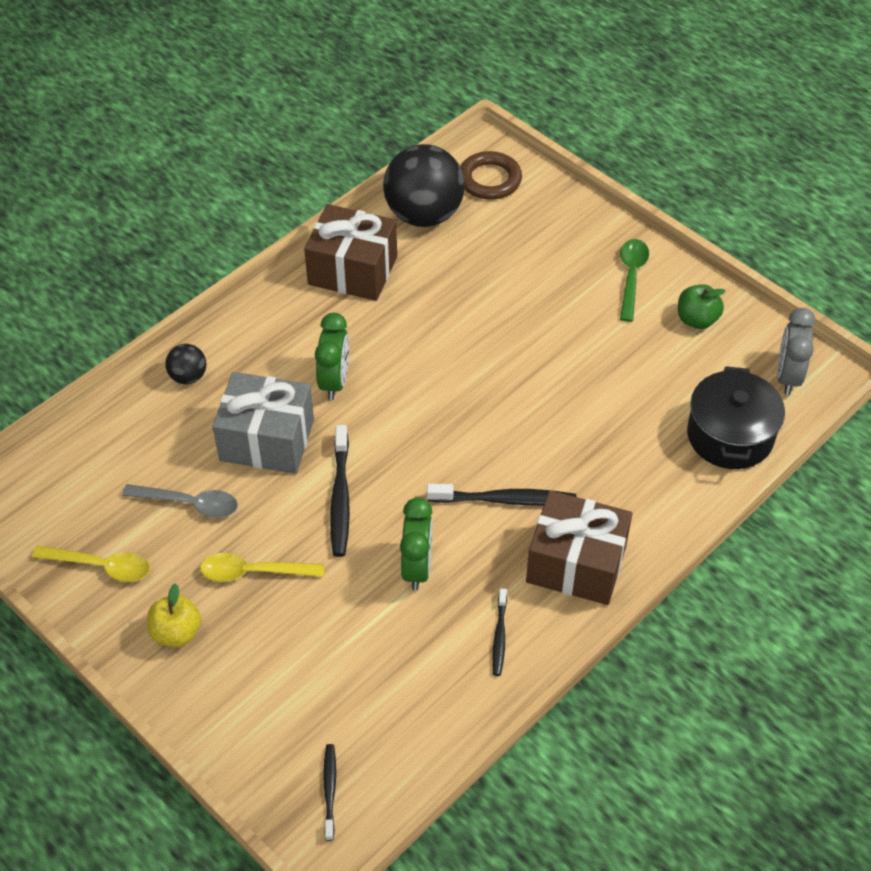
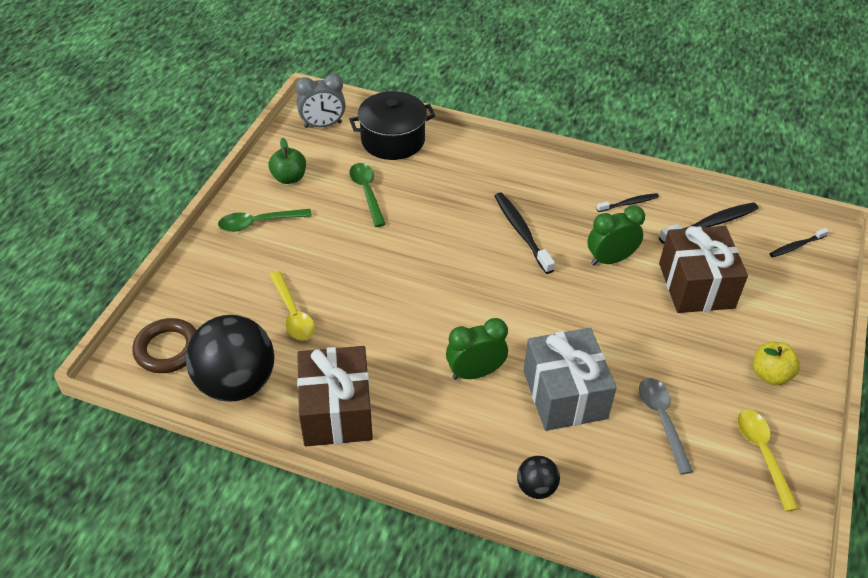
camera: 115 degrees left, 5 degrees down
(253, 572) = (686, 350): yellow spoon -> yellow spoon (293, 314)
(340, 498) = (585, 324): black toothbrush -> black toothbrush (710, 224)
(576, 563) = (547, 184): brown gift -> brown gift (696, 285)
(641, 380) = (367, 192): none -> green spoon

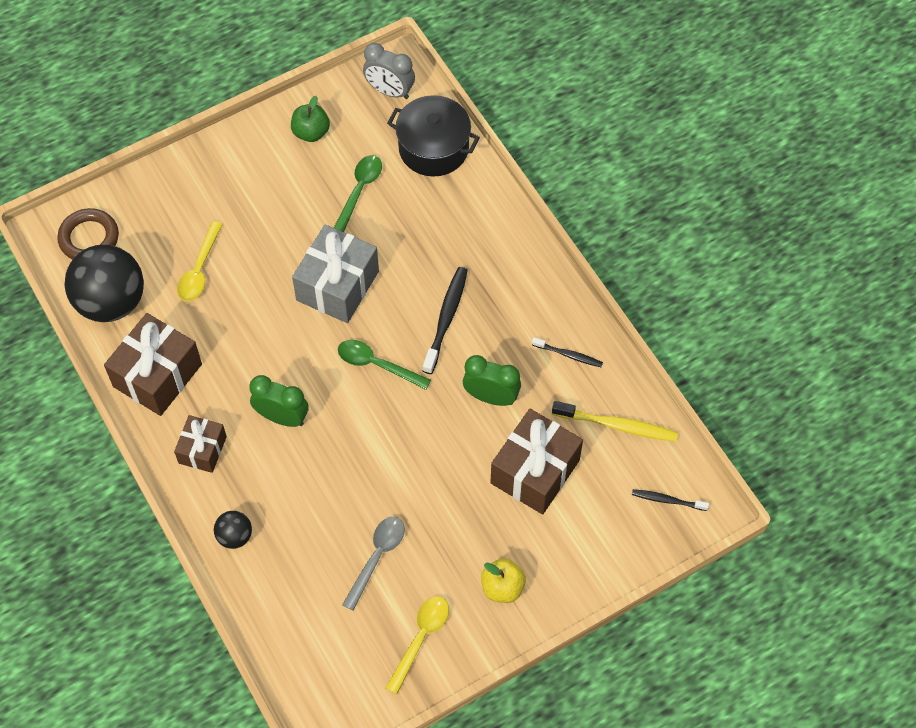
camera: 40 degrees right, 15 degrees up
(258, 223) = (247, 164): green spoon -> green spoon (376, 364)
(436, 441) = (202, 450): none -> brown gift
(564, 394) = (328, 483): grey gift -> grey gift (337, 285)
(710, 224) = (617, 425): black toothbrush -> yellow toothbrush

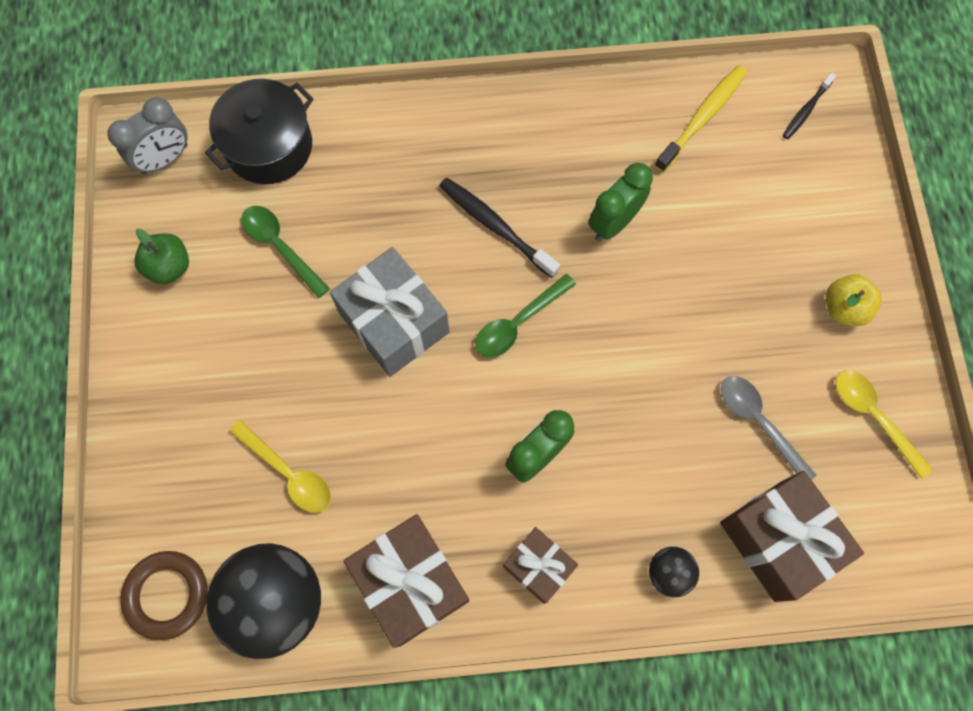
camera: 65 degrees left, 10 degrees up
(535, 471) = (721, 218): brown gift -> brown gift (778, 540)
(568, 355) = (599, 126): black toothbrush -> none

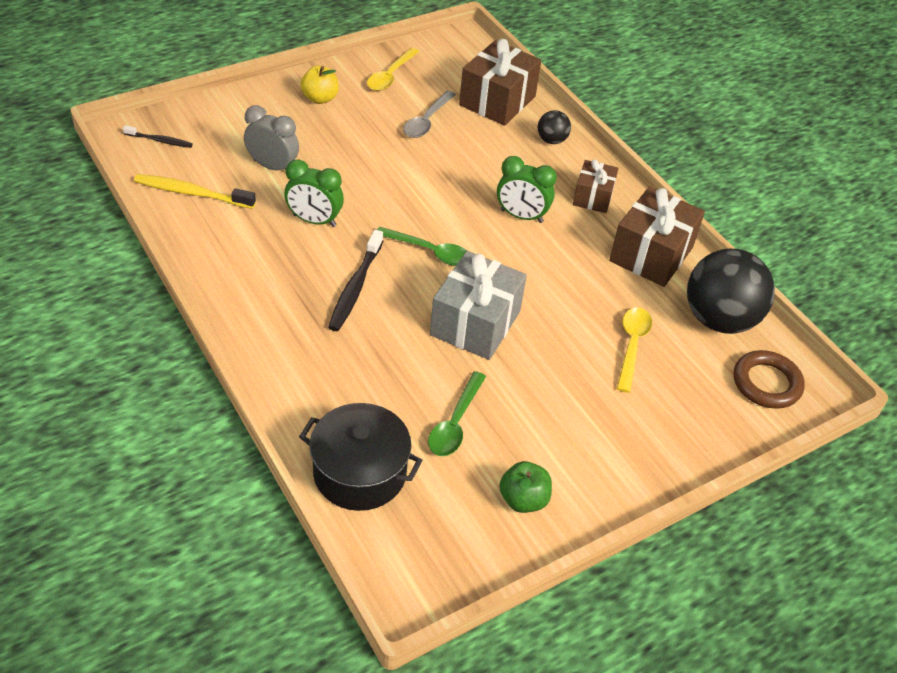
camera: 120 degrees left, 25 degrees down
(165, 159) = (418, 556): grey clock -> grey clock (273, 166)

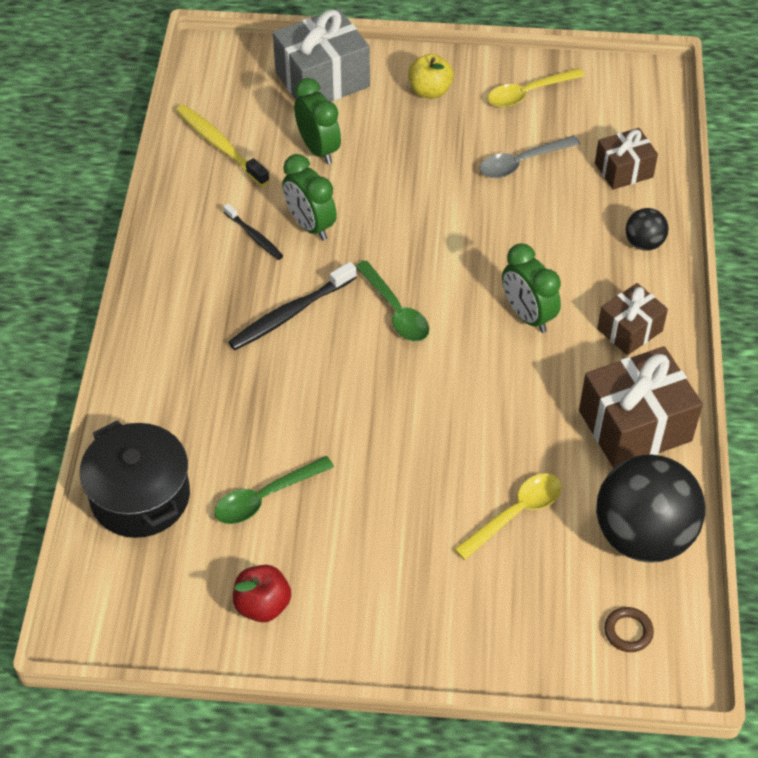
camera: 40 degrees right, 5 degrees up
(160, 140) = (235, 76): black toothbrush -> black toothbrush (254, 236)
(273, 166) = (318, 149): grey clock -> green clock
(475, 323) = (374, 408): grey gift -> grey gift (322, 80)
(497, 101) = (623, 170): brown gift -> brown gift, size x0.59
(523, 500) = (262, 605): green apple -> red apple
(766, 383) = (628, 631): brown ring -> brown ring, size x0.55

